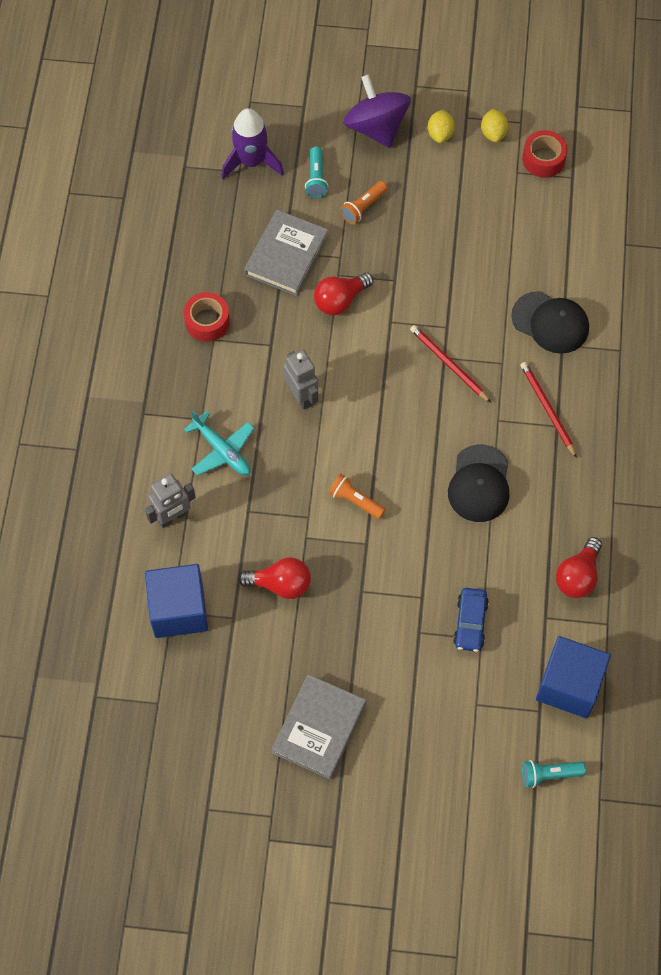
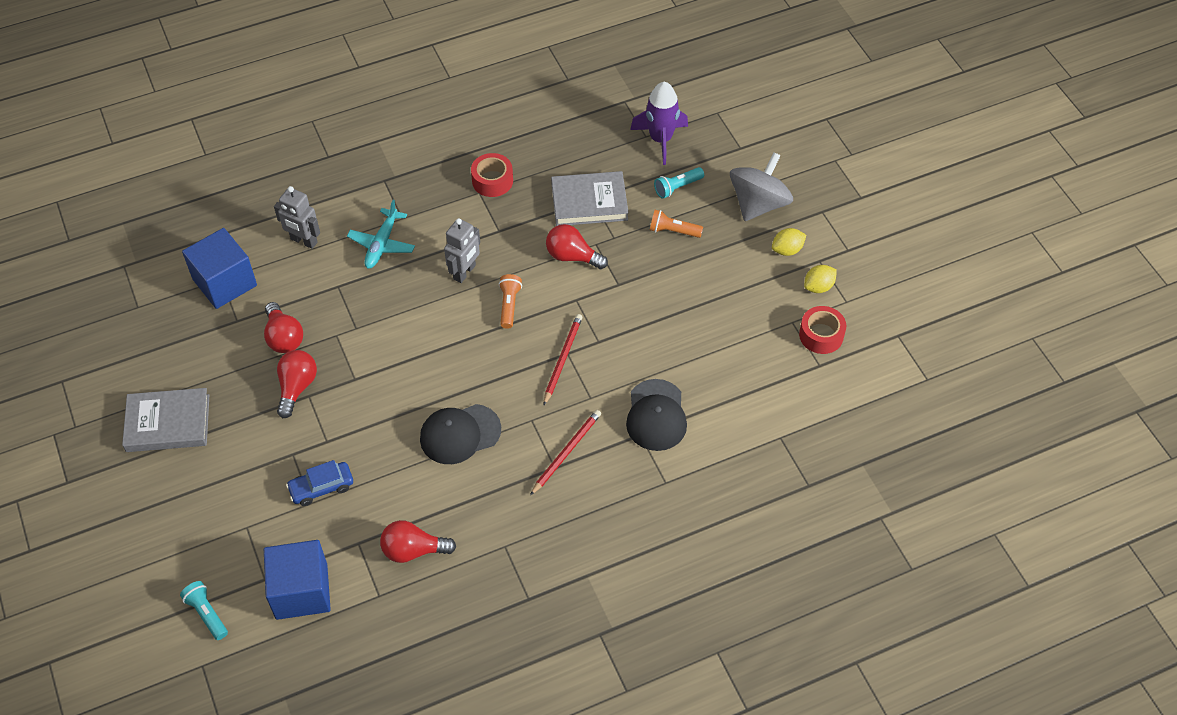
camera: 60 degrees right, 10 degrees down
(346, 597) = (297, 387): none -> red light bulb
(355, 501) = (390, 353): orange flashlight -> orange flashlight (509, 305)
(376, 127) = (758, 204): purple spinning top -> grey spinning top

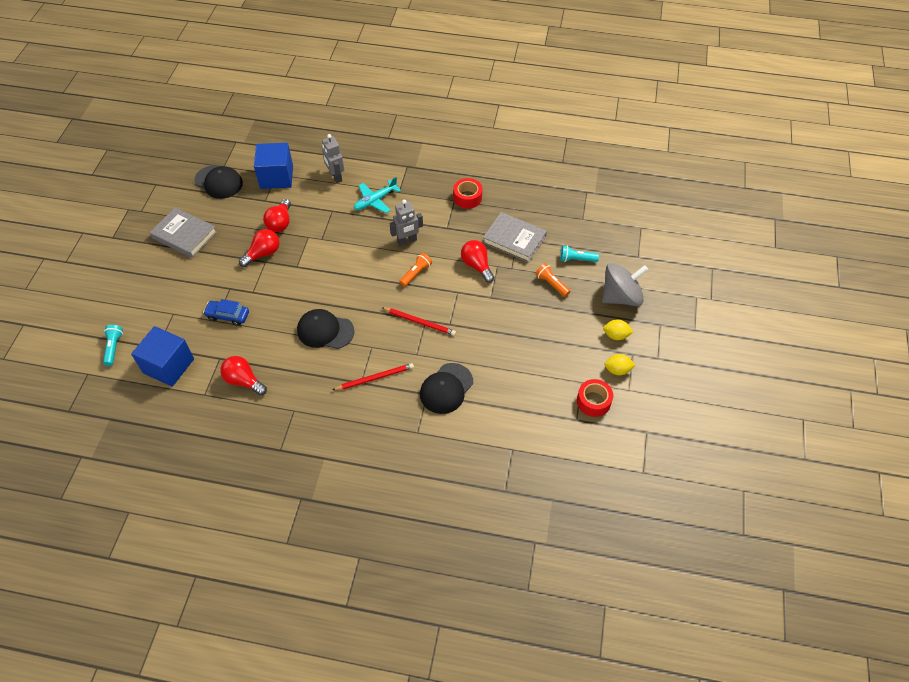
camera: 35 degrees right, 0 degrees up
(150, 330) = (219, 182): none -> black cap
(562, 359) = (420, 322): red pencil -> red pencil turned 60 degrees clockwise
(660, 139) = (590, 225): purple rocket -> none

